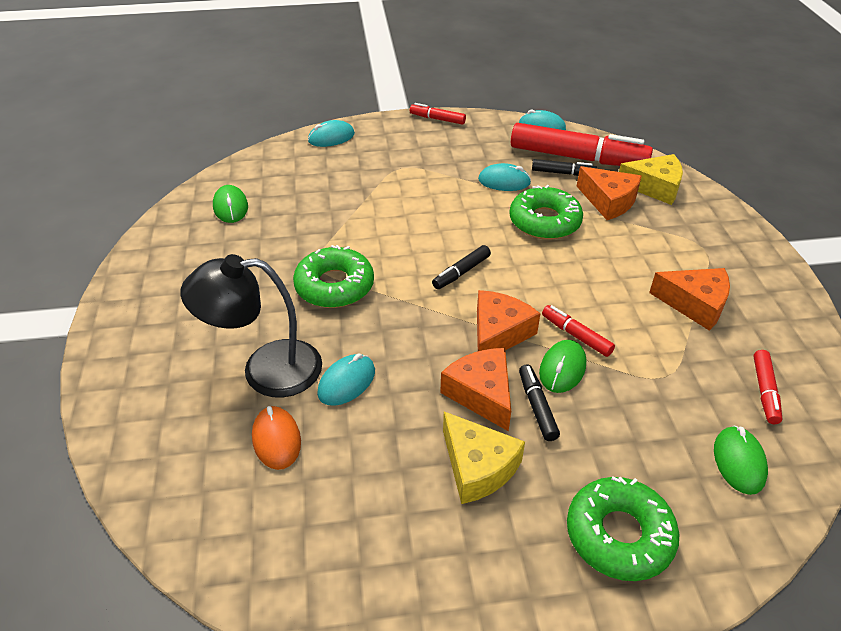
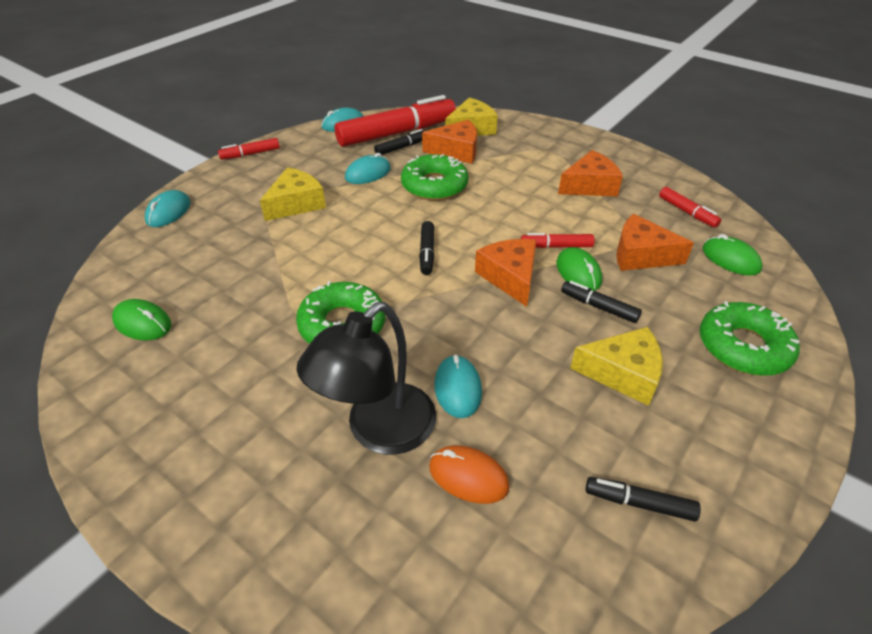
camera: 45 degrees left, 0 degrees up
(353, 552) = (639, 503): none -> black marker
(419, 177) = (296, 204): none -> yellow cheese
(481, 394) = (557, 324): orange cheese -> orange cheese (641, 255)

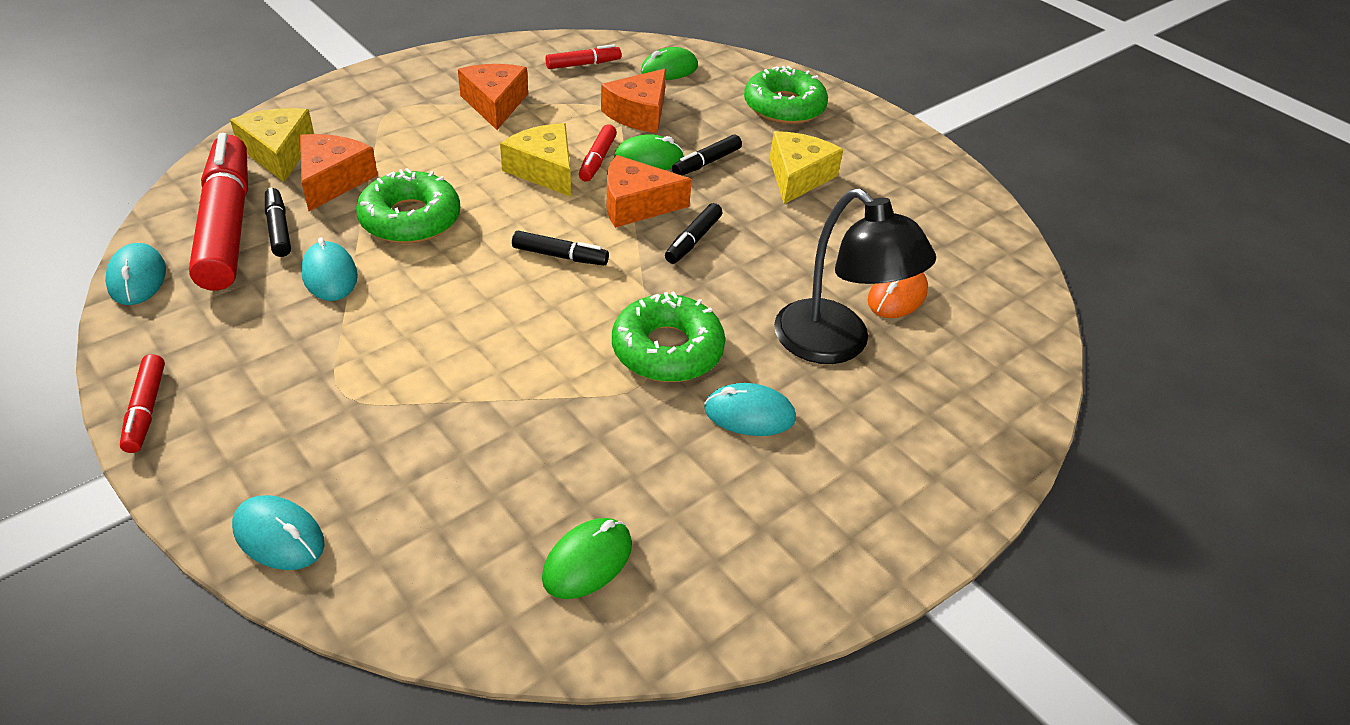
camera: 80 degrees left, 0 degrees up
(296, 204) = (364, 364): yellow cheese -> yellow cheese (544, 170)
(457, 388) = (792, 280): turquoise mouse -> turquoise mouse (749, 414)
(639, 503) = (932, 212): black marker -> black marker (693, 240)

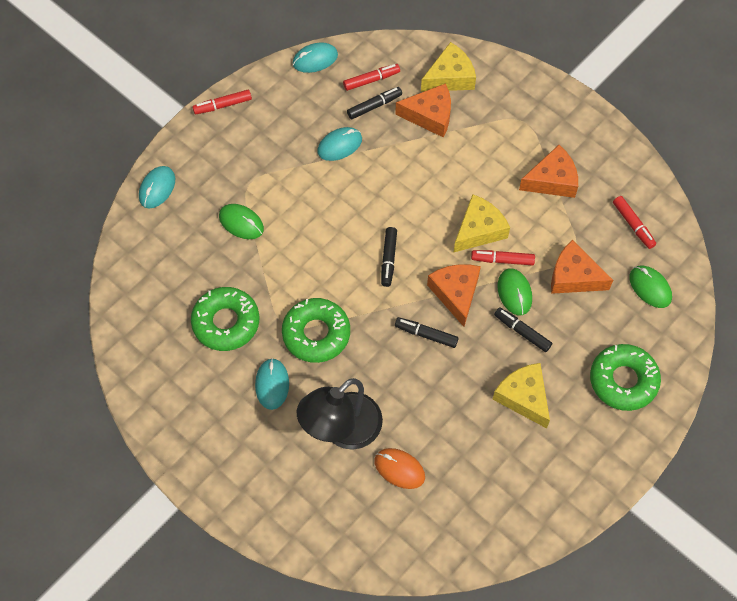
camera: 85 degrees right, 20 degrees up
(228, 224) = (371, 80): red marker -> red marker, size x0.45
(410, 219) = (403, 169): green donut -> green donut (226, 322)
(587, 561) = (161, 319): green mouse -> green mouse (241, 223)
(798, 177) = (523, 397): yellow cheese -> yellow cheese turned 135 degrees counterclockwise

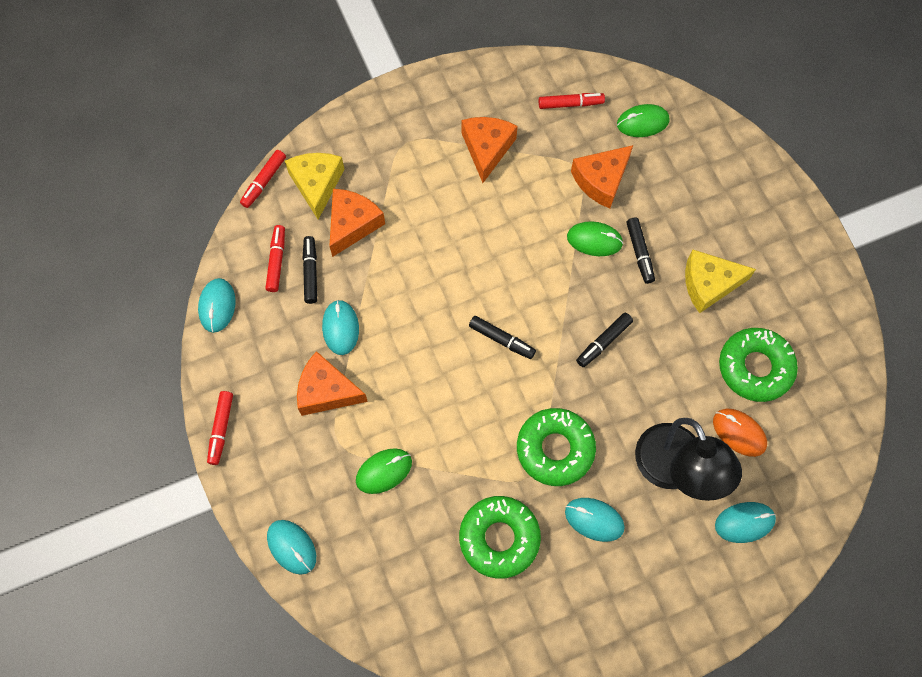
camera: 65 degrees left, 5 degrees up
(323, 500) = (744, 522): none -> turquoise mouse
(399, 469) = (739, 433): orange mouse -> orange mouse turned 75 degrees clockwise
(456, 293) = (570, 293): orange cheese -> orange cheese (326, 391)
(479, 230) = (510, 240): yellow cheese -> none
(502, 260) = (553, 234): red marker -> red marker (264, 182)
(522, 332) = (639, 253): black marker -> black marker turned 75 degrees counterclockwise
(623, 380) = (727, 191): green donut -> green donut (755, 367)

